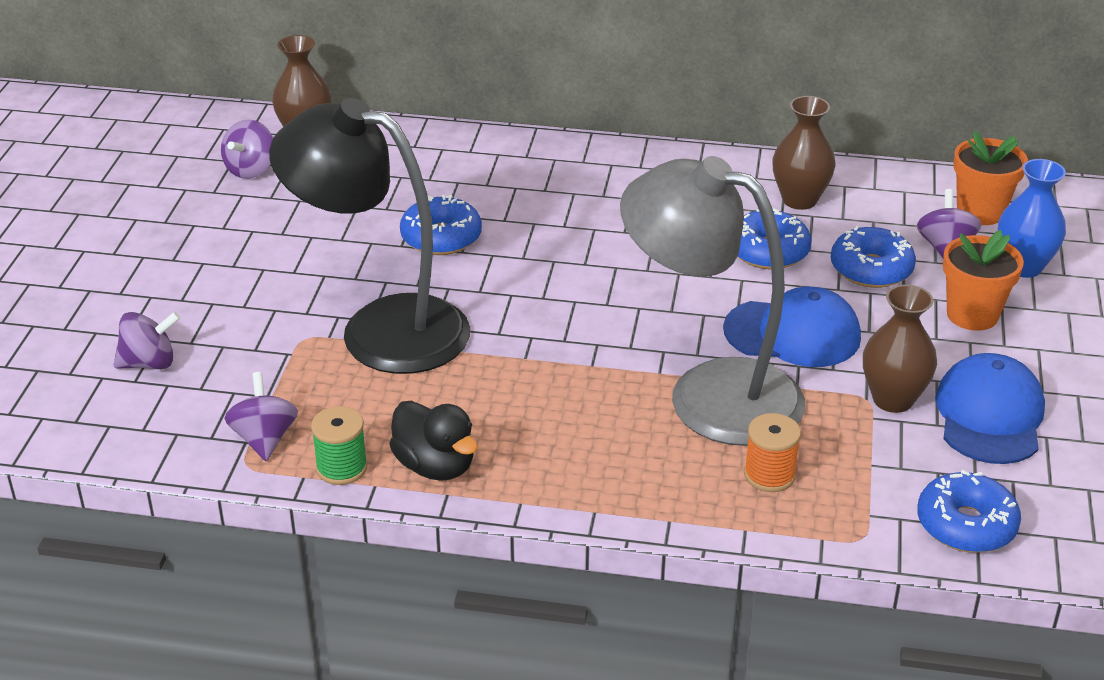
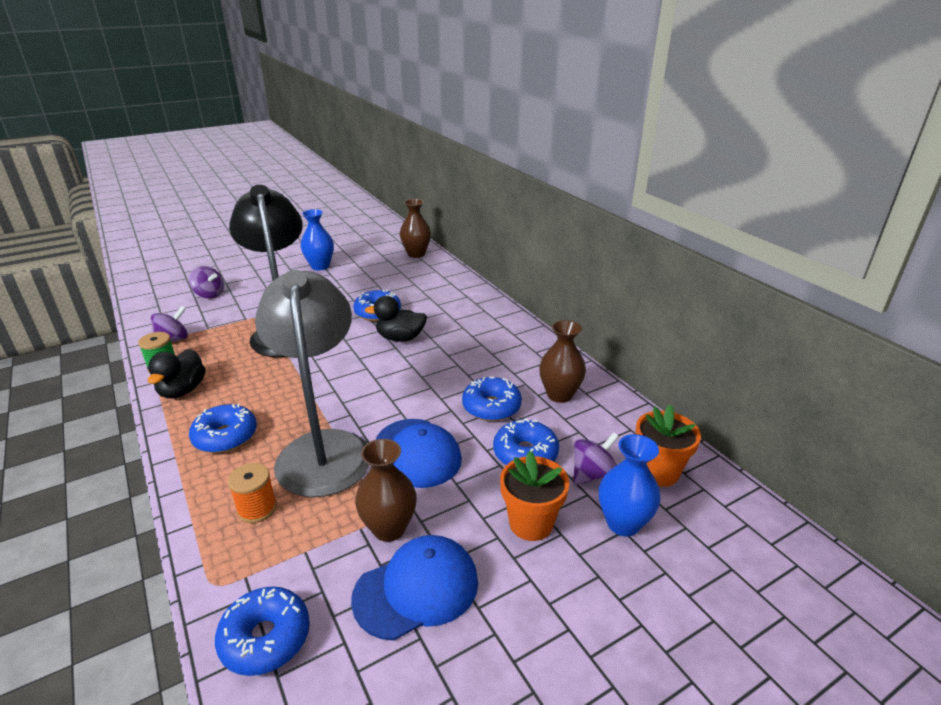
camera: 50 degrees right, 5 degrees down
(210, 229) = (320, 266): none -> blue vase
(251, 169) = (374, 255): purple spinning top -> none
(536, 248) = (400, 338): none -> black duck
(597, 459) = (225, 437): none -> blue donut

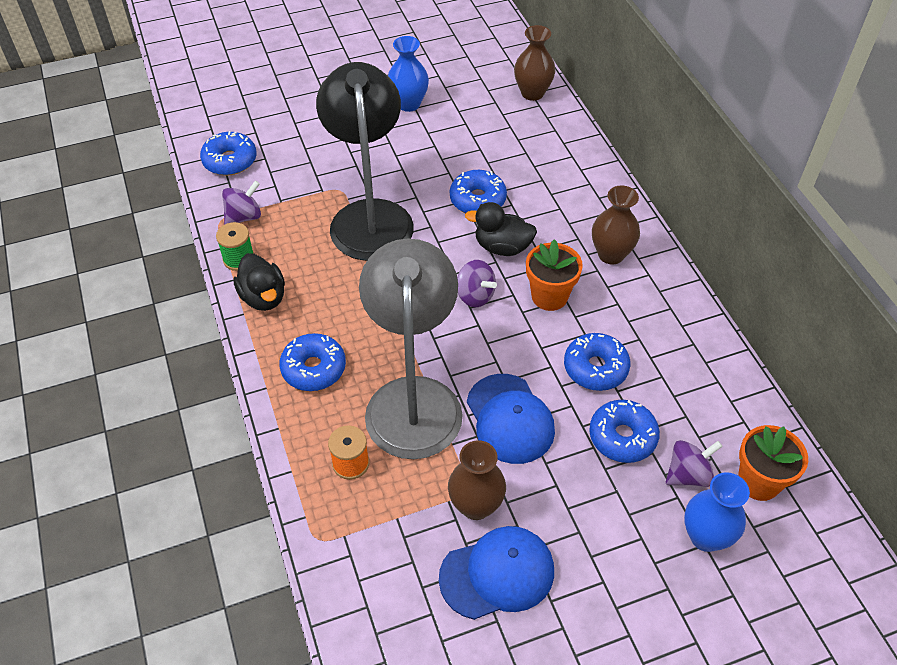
camera: 10 degrees right, 20 degrees up
(182, 390) = (263, 297): black duck -> black duck turned 45 degrees counterclockwise
(210, 295) = (277, 142): purple spinning top -> purple spinning top (475, 295)
(265, 638) = (365, 598): blue donut -> blue donut (230, 161)
(531, 523) = (614, 522): orange flower pot -> orange flower pot (549, 296)
(559, 395) = (675, 361): brown vase -> brown vase (611, 254)

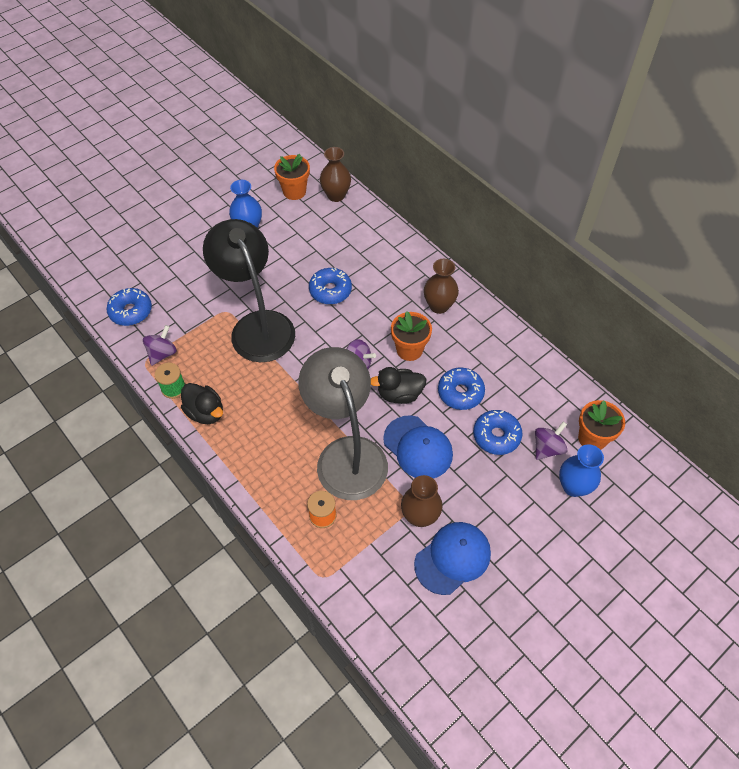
camera: 20 degrees left, 5 degrees up
(314, 368) = (266, 455): blue donut -> none
(482, 76) = (294, 191): none -> orange flower pot
(502, 247) = (362, 322): black duck -> black duck (399, 394)

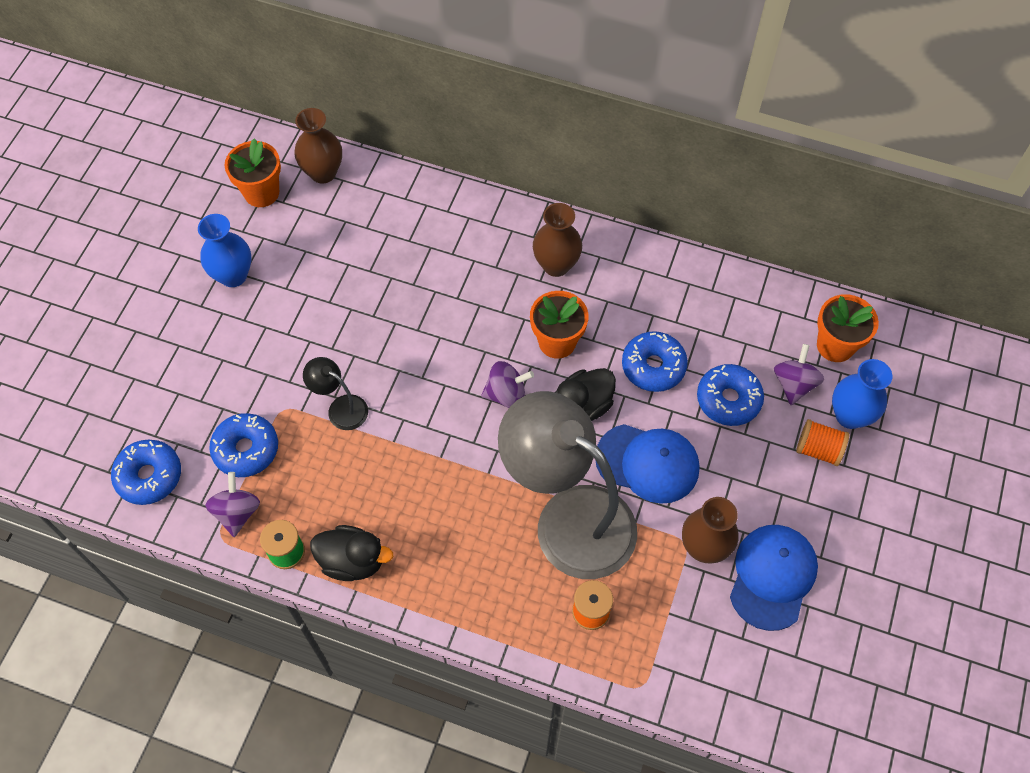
camera: 30 degrees left, 5 degrees up
(257, 326) = (340, 408): black lamp -> black lamp, size x0.42
(330, 291) = (405, 312): blue donut -> blue donut (246, 449)
(537, 496) = (818, 449): none -> orange spool

